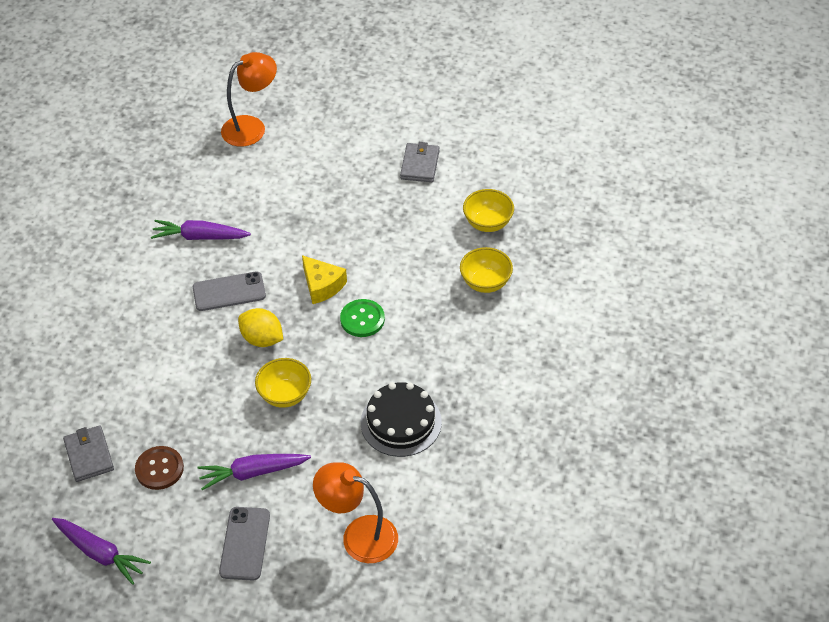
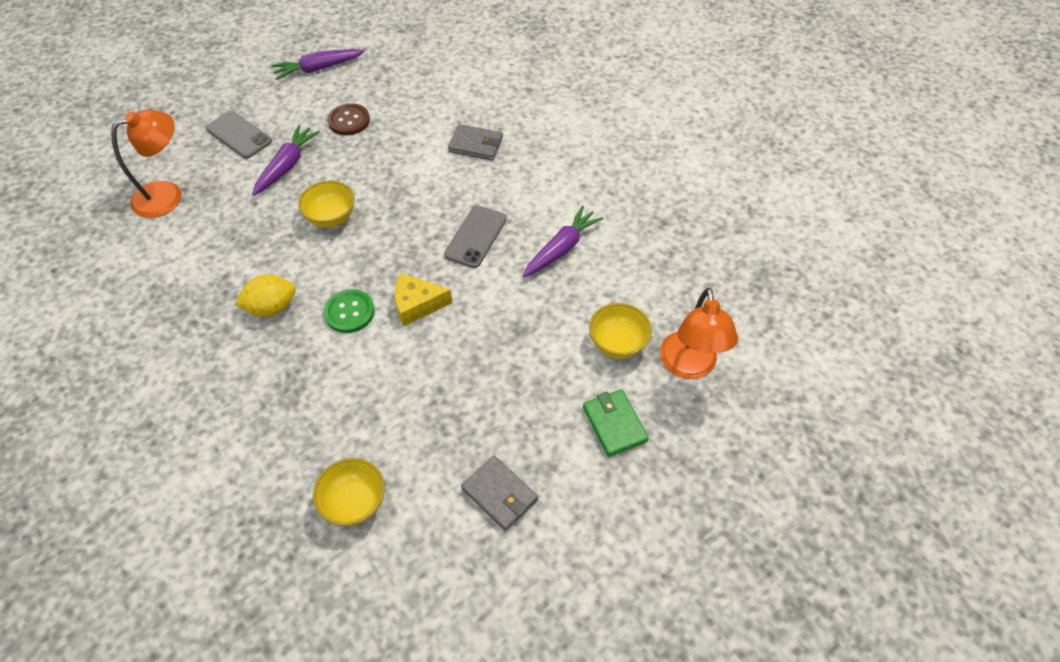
camera: 125 degrees right, 5 degrees up
(89, 455) = (401, 93): grey wallet -> grey wallet (475, 145)
(262, 339) = (402, 232): yellow lemon -> yellow lemon (272, 307)
(326, 140) = (614, 424): none -> green wallet
(401, 422) = (222, 275): black cake -> none
(485, 283) = (285, 441): yellow bowl -> yellow bowl (617, 344)

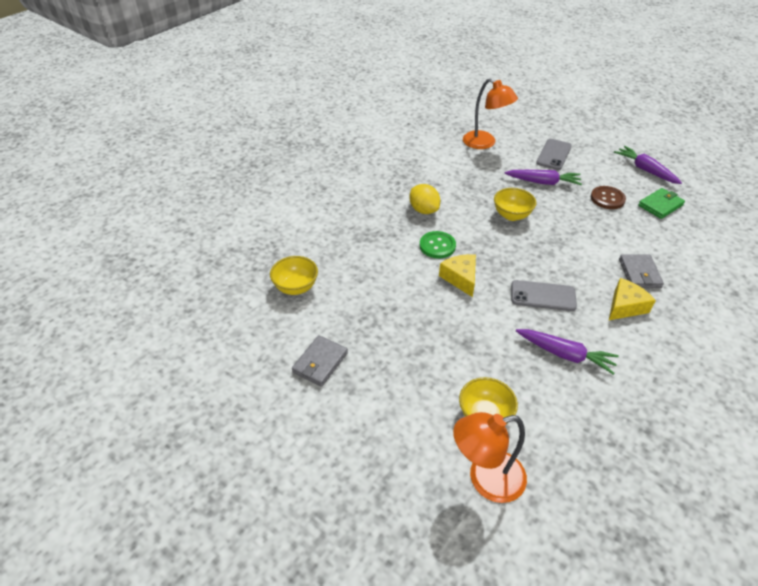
camera: 75 degrees right, 10 degrees down
(516, 175) = (625, 306): none -> yellow cheese
(614, 424) = (403, 427): green wallet -> green wallet (660, 205)

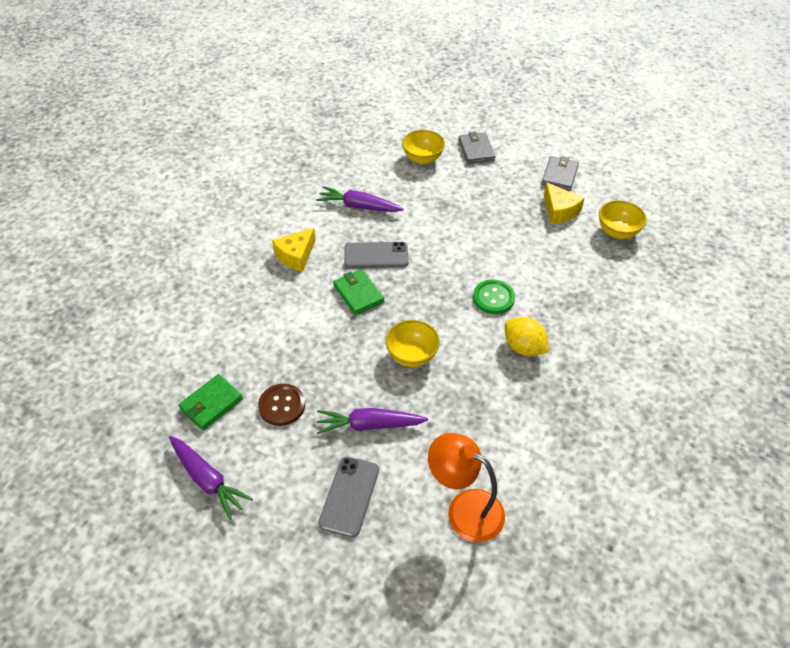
camera: 170 degrees right, 5 degrees up
(460, 278) = (460, 263): yellow cheese -> yellow cheese (559, 211)
(485, 479) = (418, 127): orange lamp -> none
(557, 264) = (358, 294): none -> green wallet
(639, 273) = (271, 294): grey wallet -> grey wallet (476, 150)

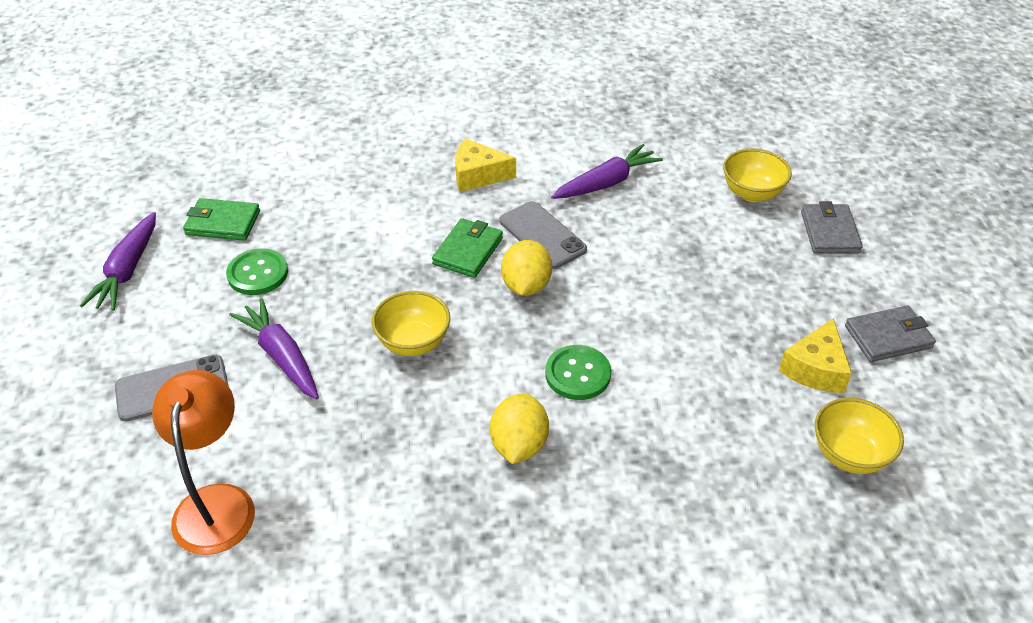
camera: 55 degrees right, 5 degrees down
(282, 405) = (258, 273): brown button -> green button
(359, 206) = (606, 183): purple carrot -> purple carrot turned 75 degrees clockwise
(410, 283) = (526, 286): none -> yellow lemon
(476, 150) = (829, 232): grey wallet -> grey wallet turned 45 degrees counterclockwise

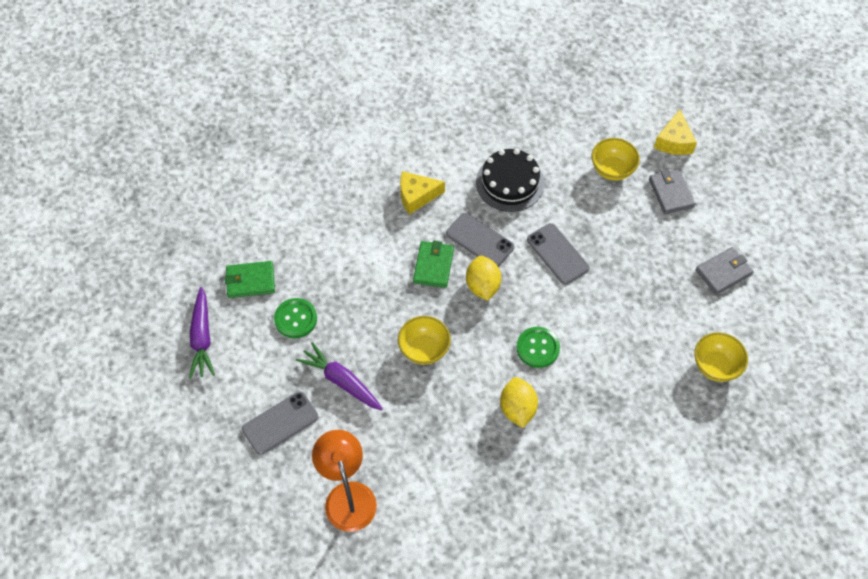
camera: 15 degrees left, 15 degrees up
(606, 183) = (510, 182): purple carrot -> black cake
(645, 270) = (557, 254): none -> grey phone
(815, 369) = (683, 308): yellow cheese -> yellow cheese (674, 141)

